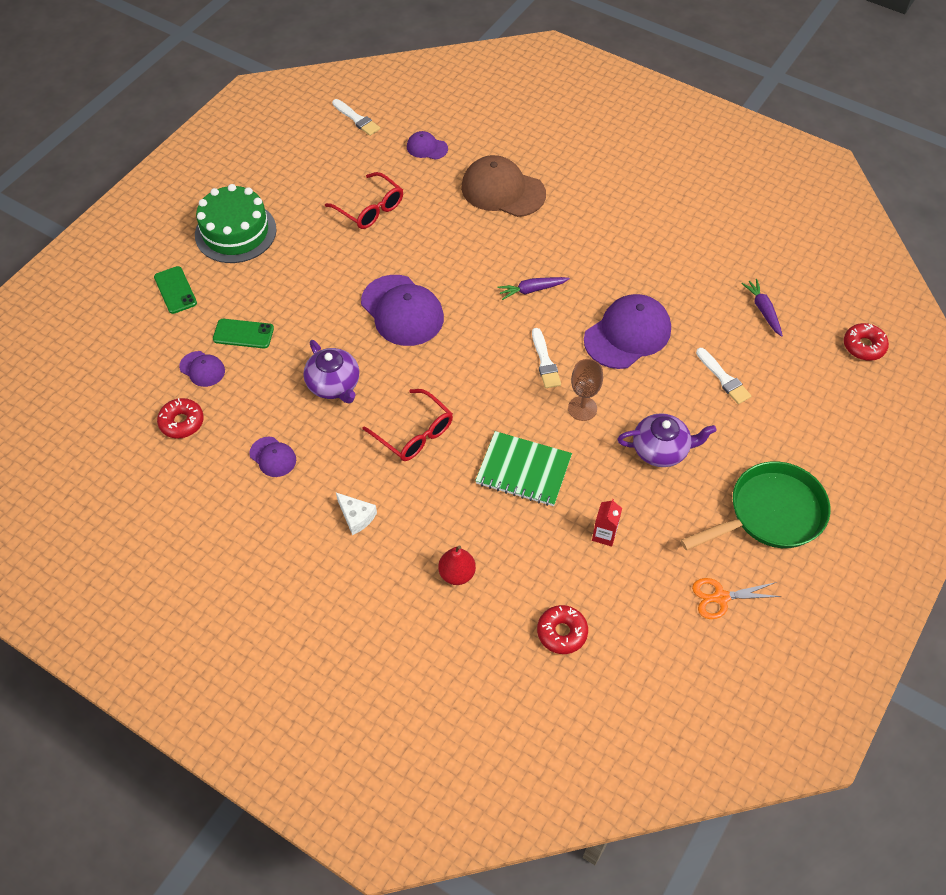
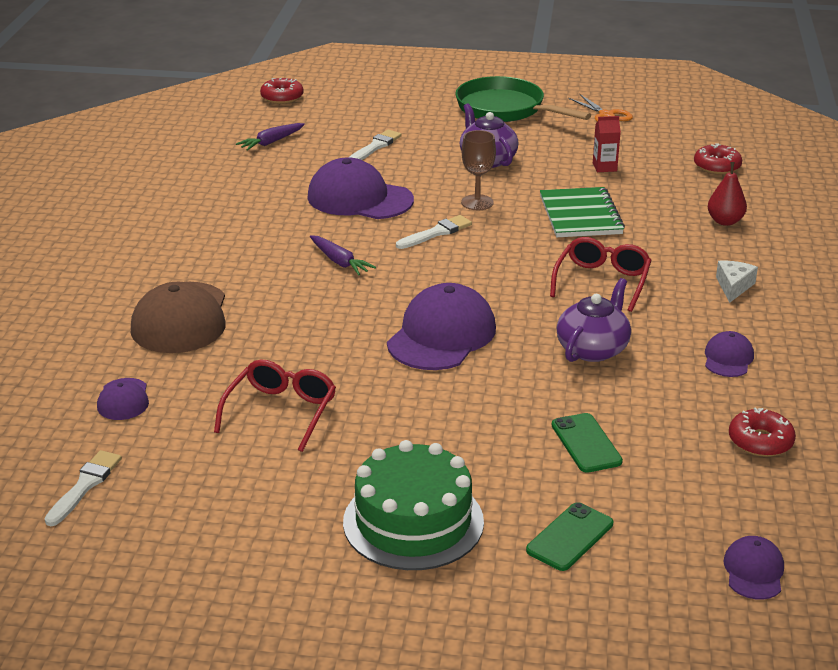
camera: 115 degrees left, 25 degrees down
(202, 369) = (671, 456): purple cap -> purple cap (753, 571)

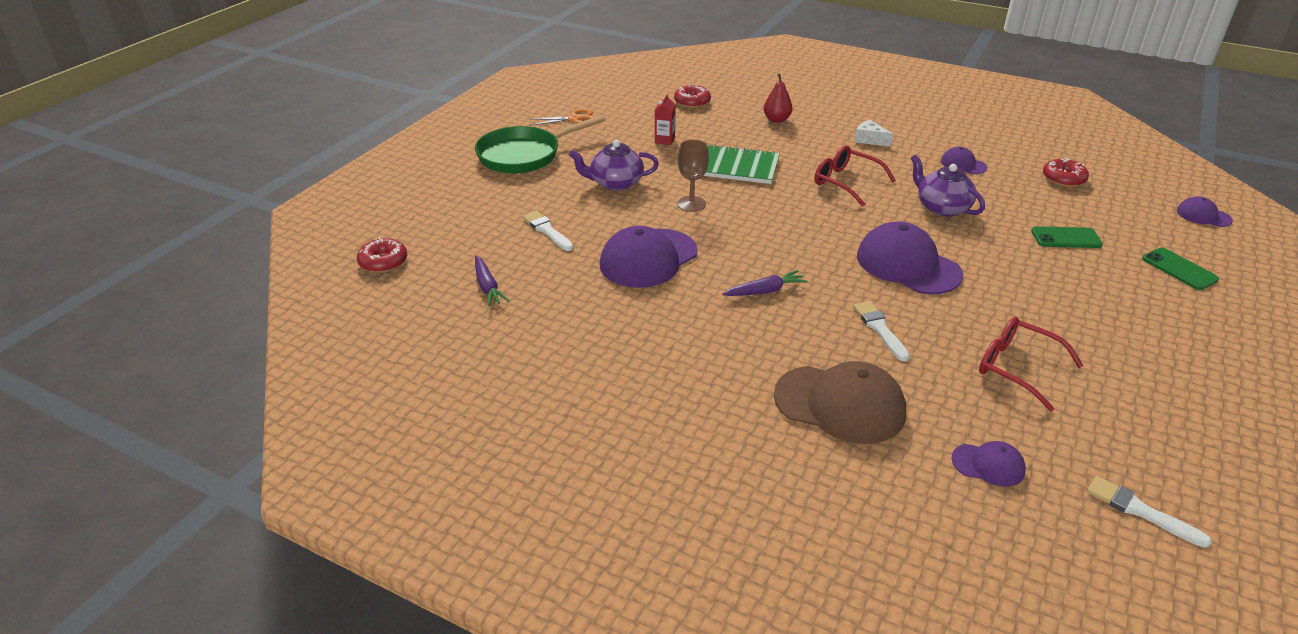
camera: 70 degrees left, 5 degrees up
(413, 522) = (1171, 330): green cake -> none
(436, 233) = (735, 233): white brush -> white brush (879, 329)

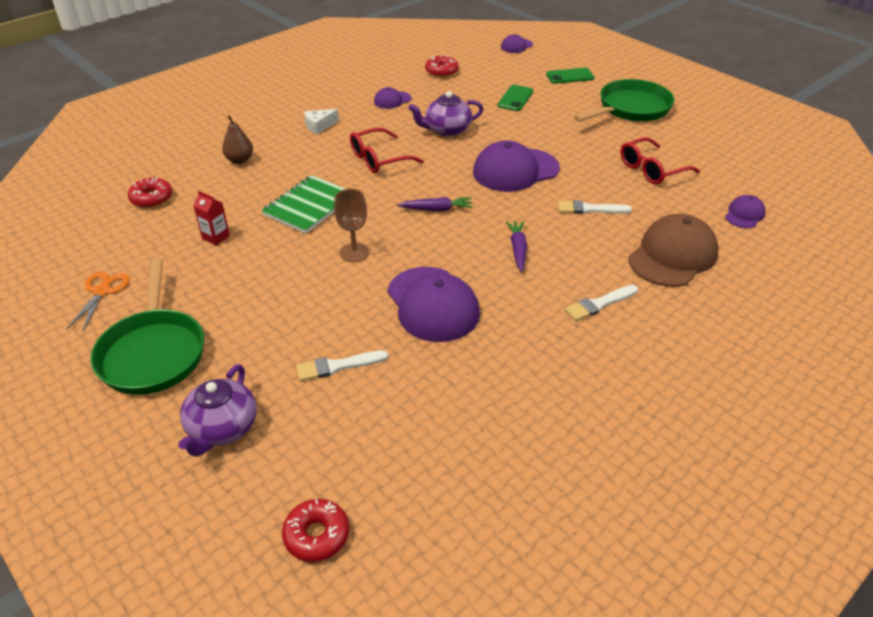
camera: 70 degrees left, 5 degrees up
(487, 287) = (423, 437): purple carrot -> purple carrot (436, 209)
(615, 183) = (277, 293): purple teapot -> purple teapot (222, 428)
(776, 120) = (240, 160): red pear -> brown pear
(1140, 511) = (788, 177): white brush -> white brush (599, 304)
(1157, 332) = (630, 108): none -> green pan

